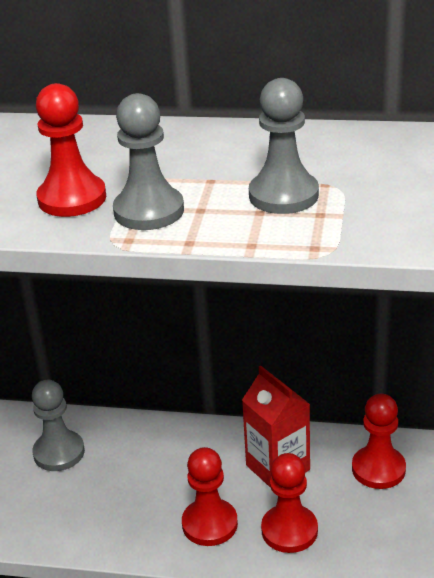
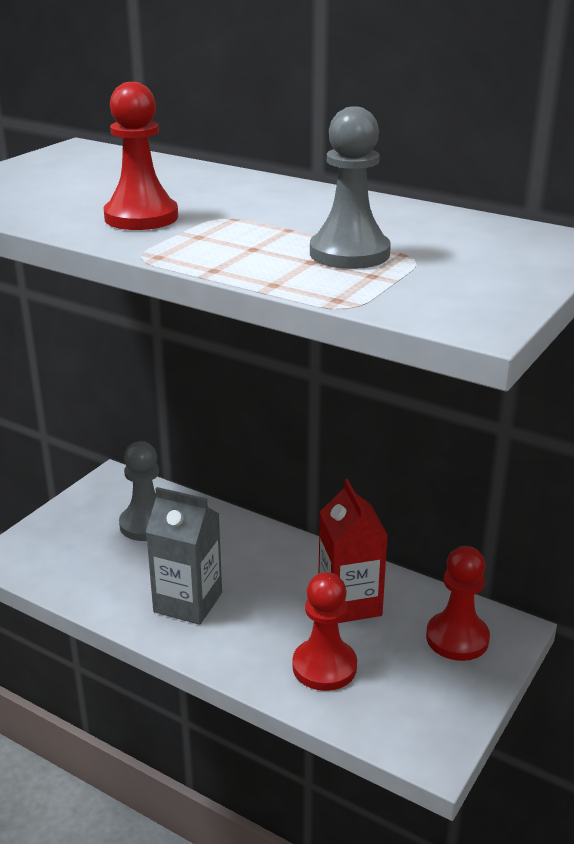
camera: 20 degrees right, 5 degrees down
(142, 513) = (188, 602): none -> grey carton
(149, 211) = (201, 239): grey pawn -> none
(209, 524) = (247, 634): red pawn -> none

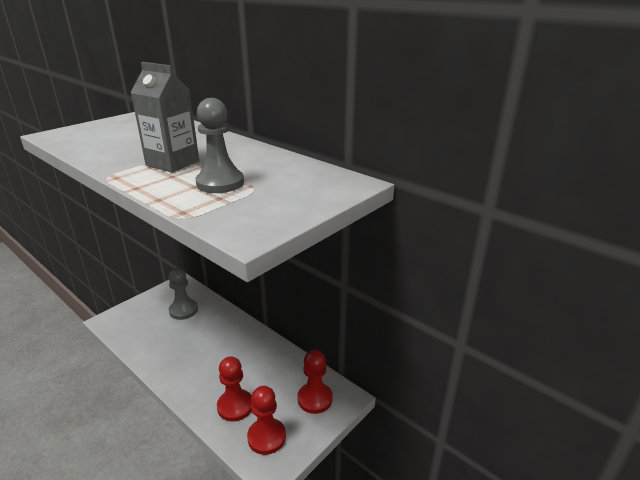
camera: 10 degrees right, 0 degrees up
(141, 217) = (133, 153): red pawn -> red pawn (266, 437)
(188, 602) = (183, 357): grey carton -> grey carton (172, 163)
(349, 603) = (266, 369): red carton -> none

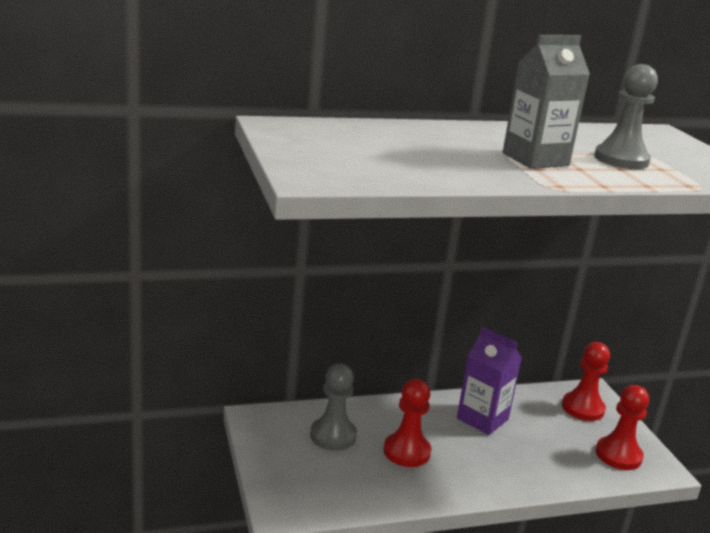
camera: 60 degrees left, 5 degrees down
(235, 406) = (560, 458): red pawn -> red pawn (406, 451)
(252, 356) = (482, 419): none -> purple carton

